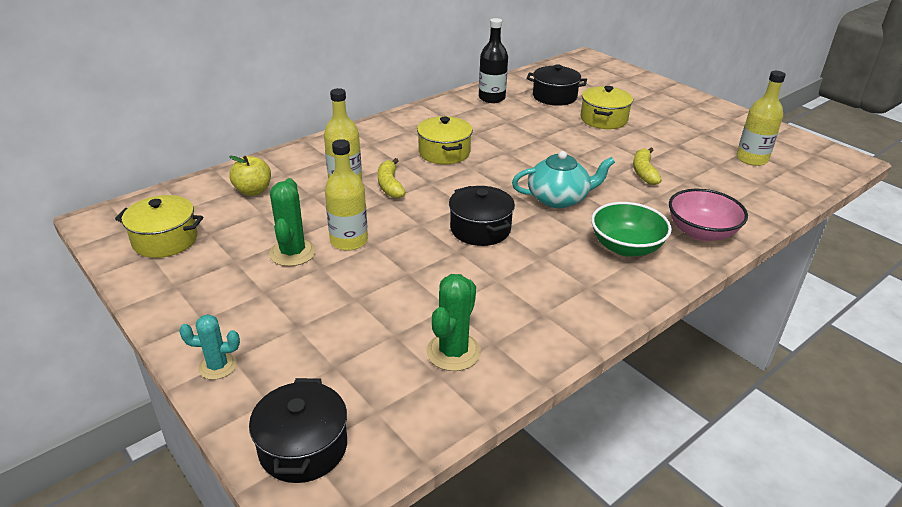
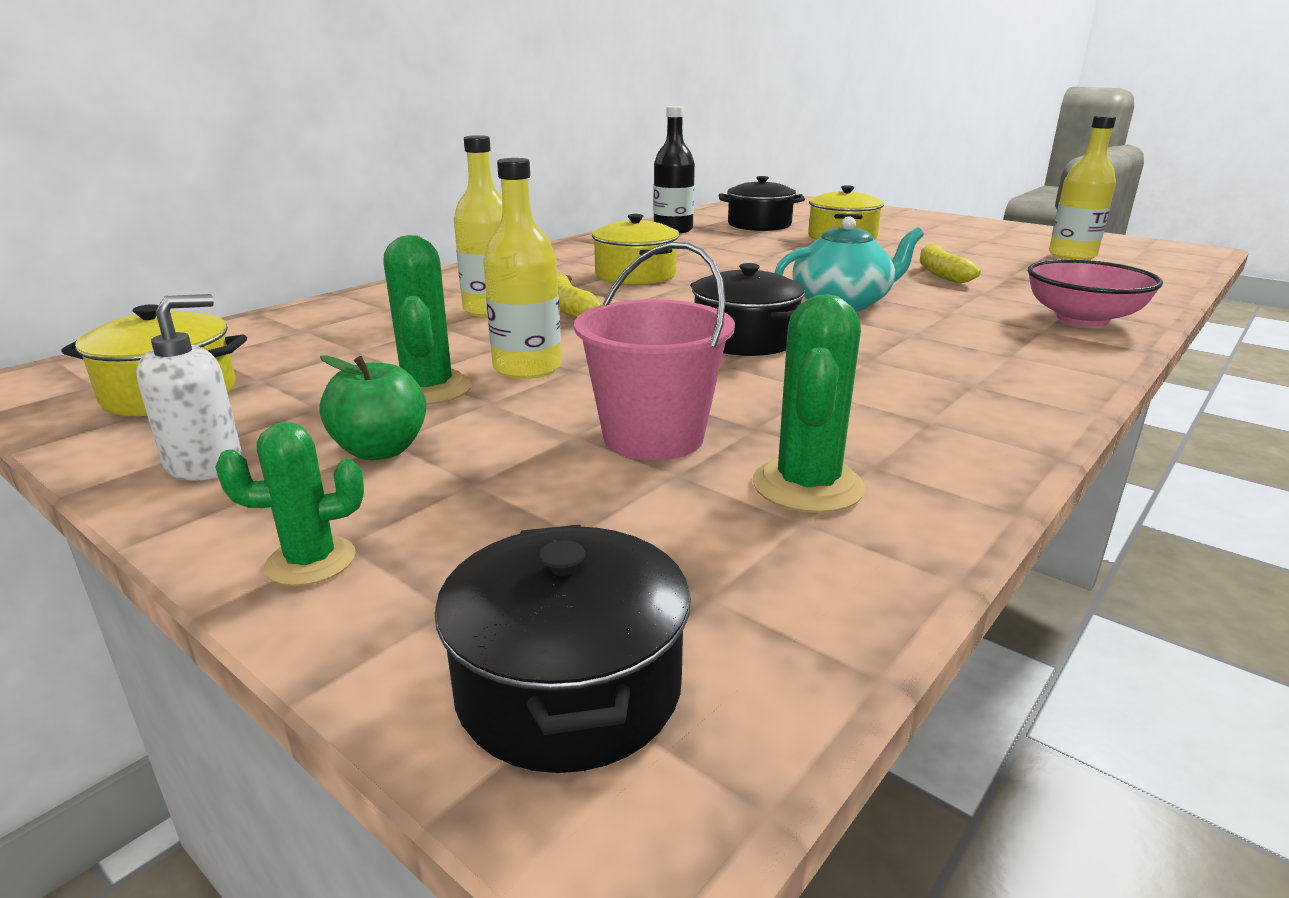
camera: 10 degrees left, 10 degrees down
(179, 297) = (205, 464): none -> white soap dispenser
(217, 366) = (311, 561): turquoise cactus -> green cactus
(253, 191) = (333, 329): yellow apple -> none
(259, 298) = (380, 450): none -> green apple
(394, 306) = (653, 437): none -> pink bucket
(626, 247) = (989, 340): green bowl -> none

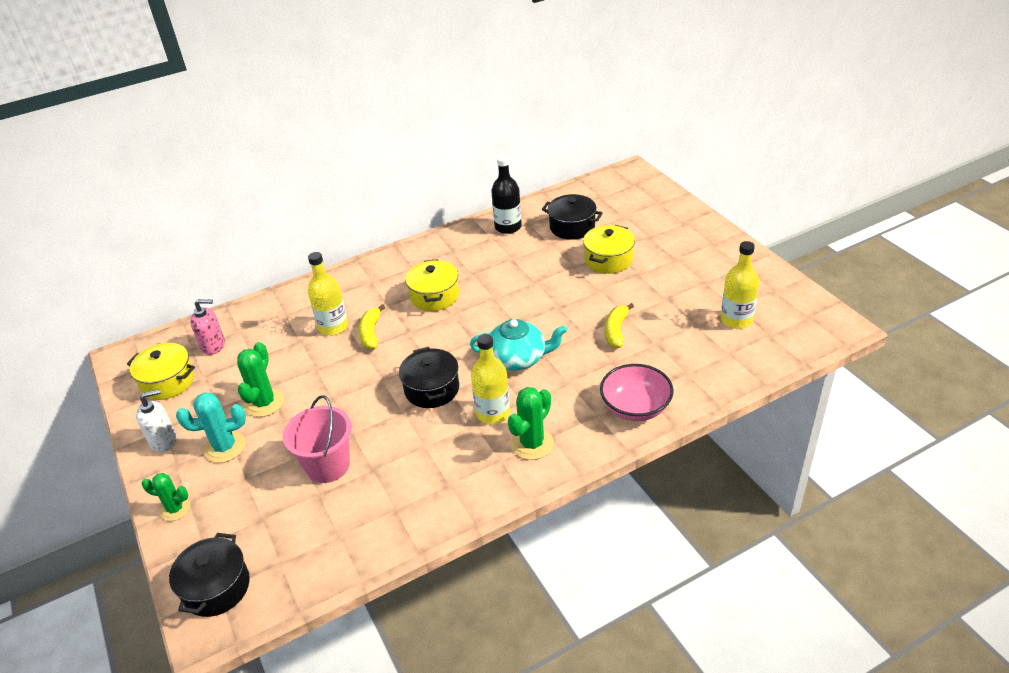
camera: 25 degrees right, 15 degrees up
(256, 347) = (213, 345): none -> pink soap dispenser
(380, 450) = (225, 447): green apple -> turquoise cactus
(527, 368) = (314, 393): yellow bottle -> yellow bottle (493, 413)
(807, 486) = (359, 515): green cactus -> green cactus (532, 444)

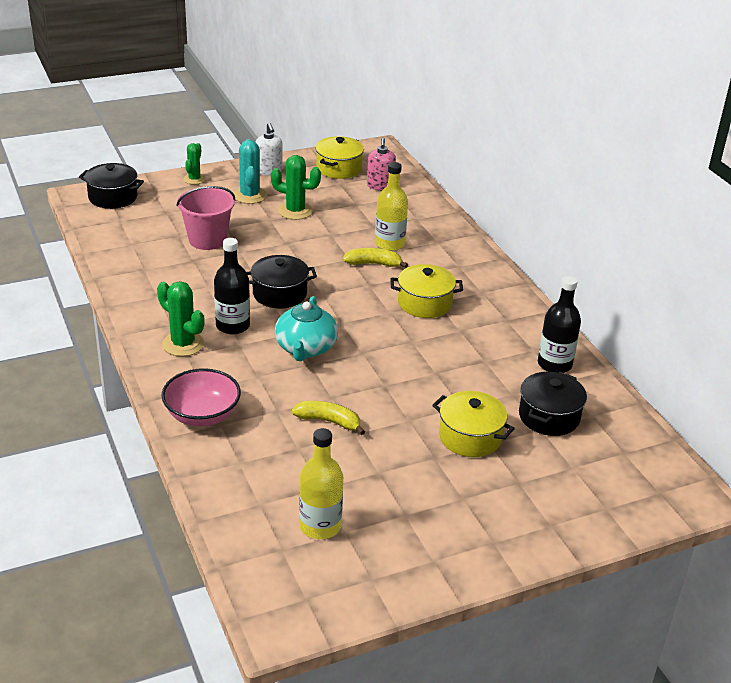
camera: 90 degrees right, 5 degrees down
(493, 413) = (233, 326): yellow bottle -> black bottle

